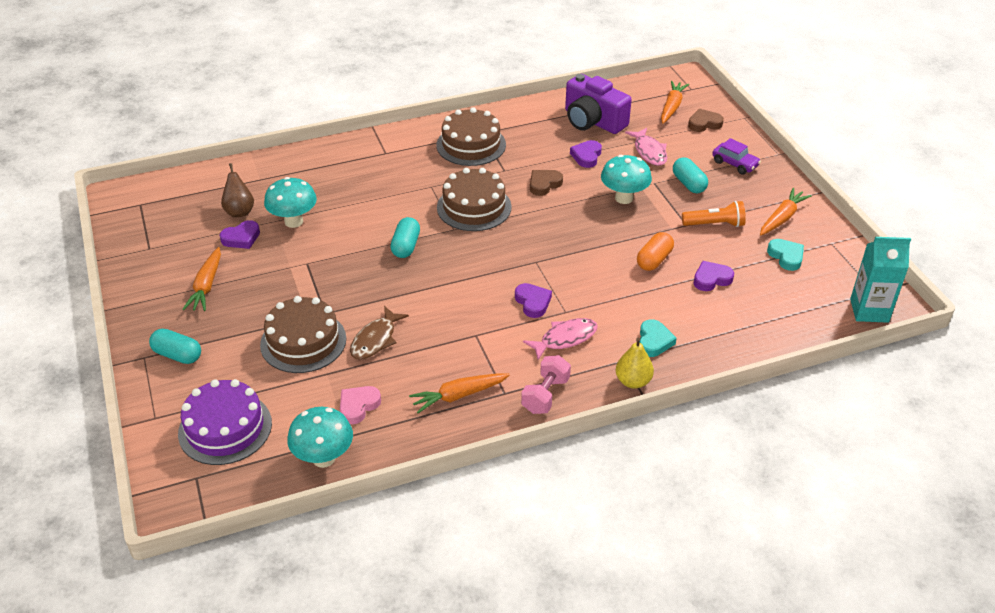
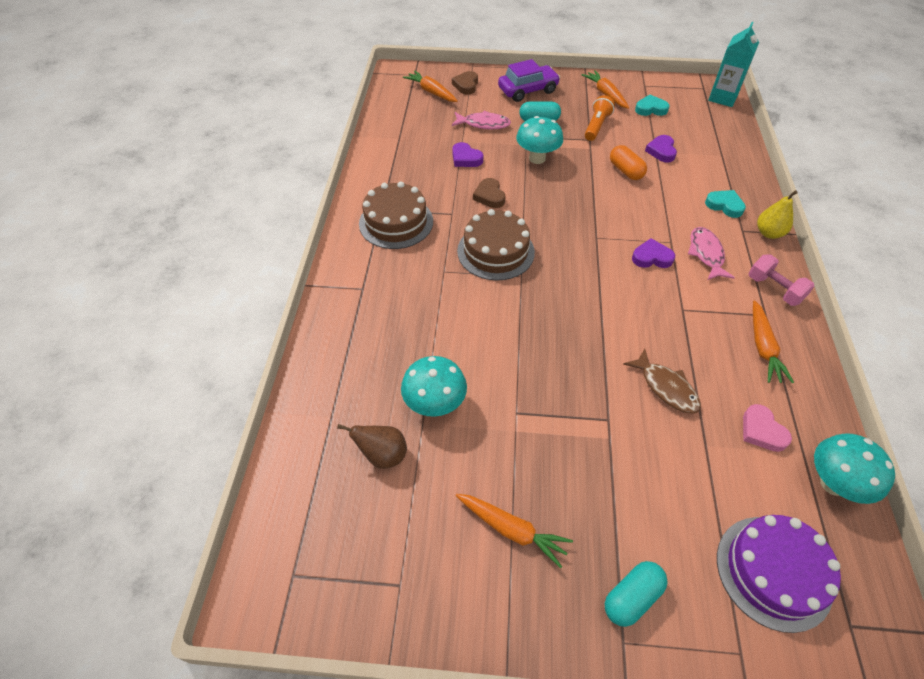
camera: 65 degrees left, 10 degrees up
(241, 238) = (437, 467): purple heart -> none
(303, 341) = (649, 453): brown cake -> none
(406, 246) = (530, 319): turquoise capsule -> none
(593, 121) = (417, 138): purple camera -> none
(735, 164) = (528, 90): purple car -> purple car, size x1.50

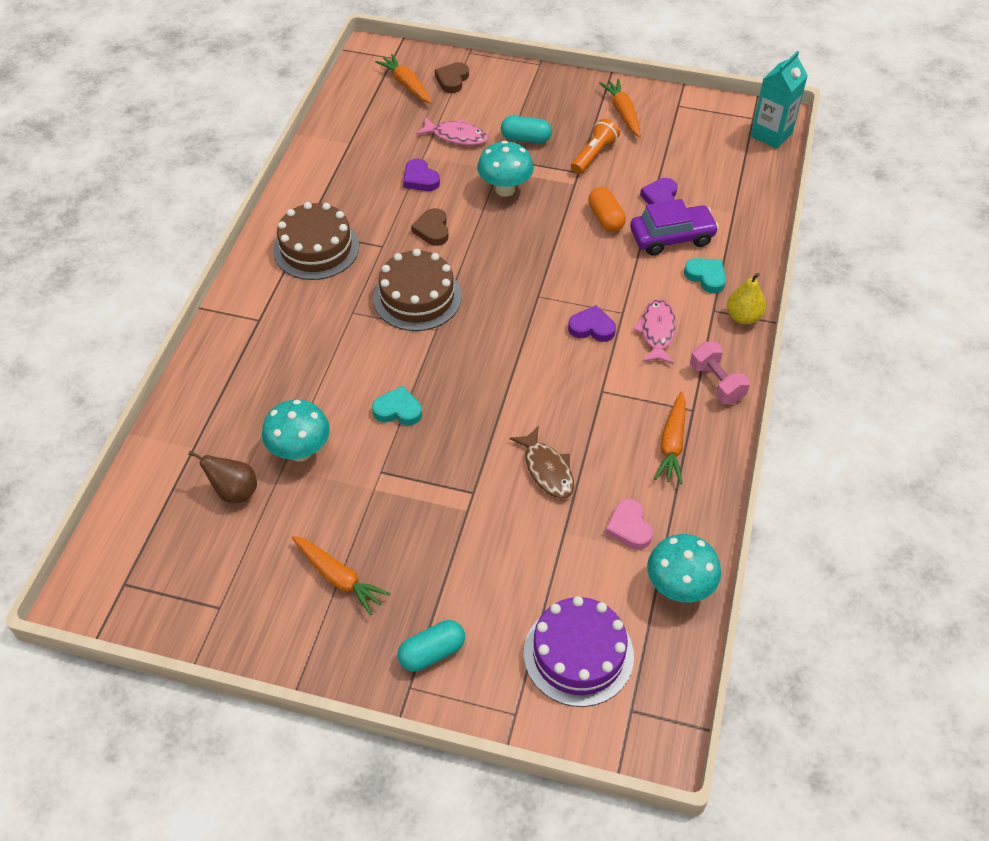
camera: 10 degrees right, 0 degrees up
(528, 90) = (526, 96): purple car -> purple car (672, 237)
(650, 109) = (671, 139): turquoise heart -> turquoise heart (398, 410)

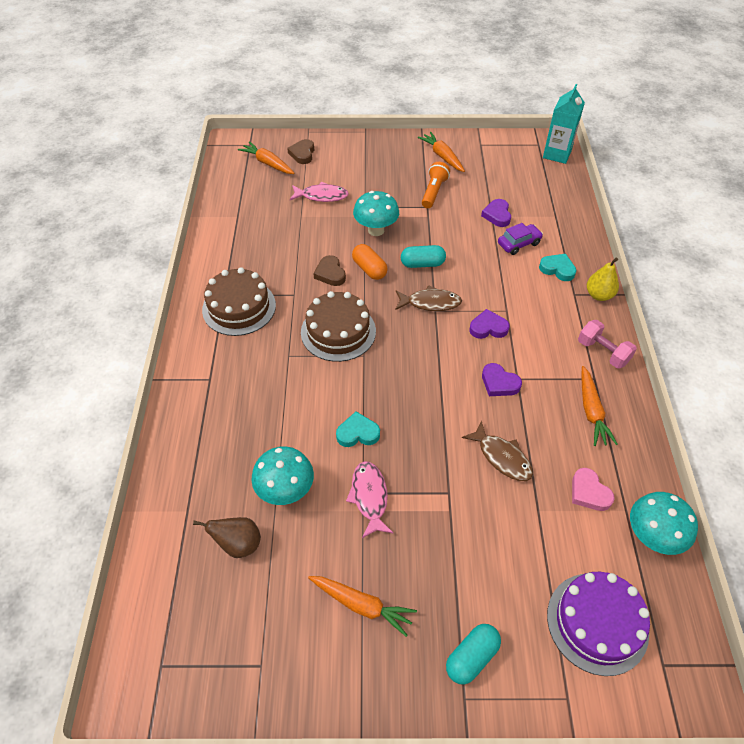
camera: 15 degrees left, 0 degrees up
(420, 179) = (305, 234): purple heart -> purple heart (499, 383)
(526, 139) = (377, 188): turquoise capsule -> turquoise capsule (422, 264)
(536, 286) = (430, 303): none -> brown fish
(606, 218) = (463, 238): orange capsule -> orange capsule (369, 269)
(657, 332) = (539, 320): pink fish -> pink fish (369, 497)
(672, 237) = (519, 244): purple car -> purple car, size x0.67

